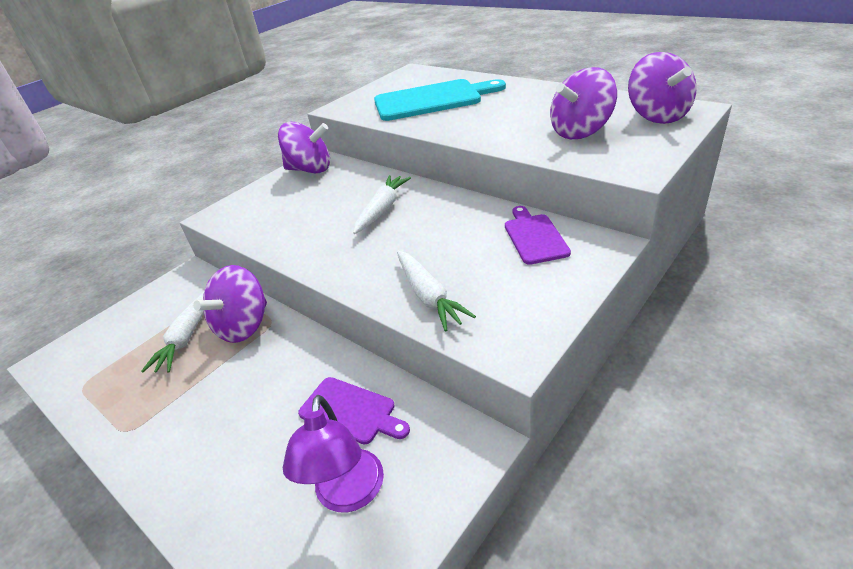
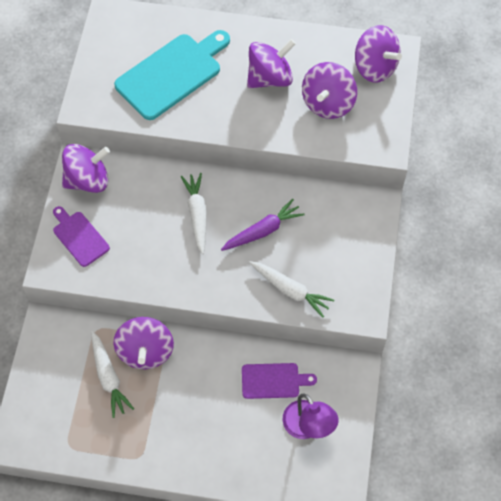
camera: 35 degrees left, 25 degrees up
(440, 236) = (262, 231): none -> purple carrot
(526, 111) = (270, 78): none -> purple spinning top
(534, 237) = (328, 210): purple cutting board -> purple cutting board (79, 237)

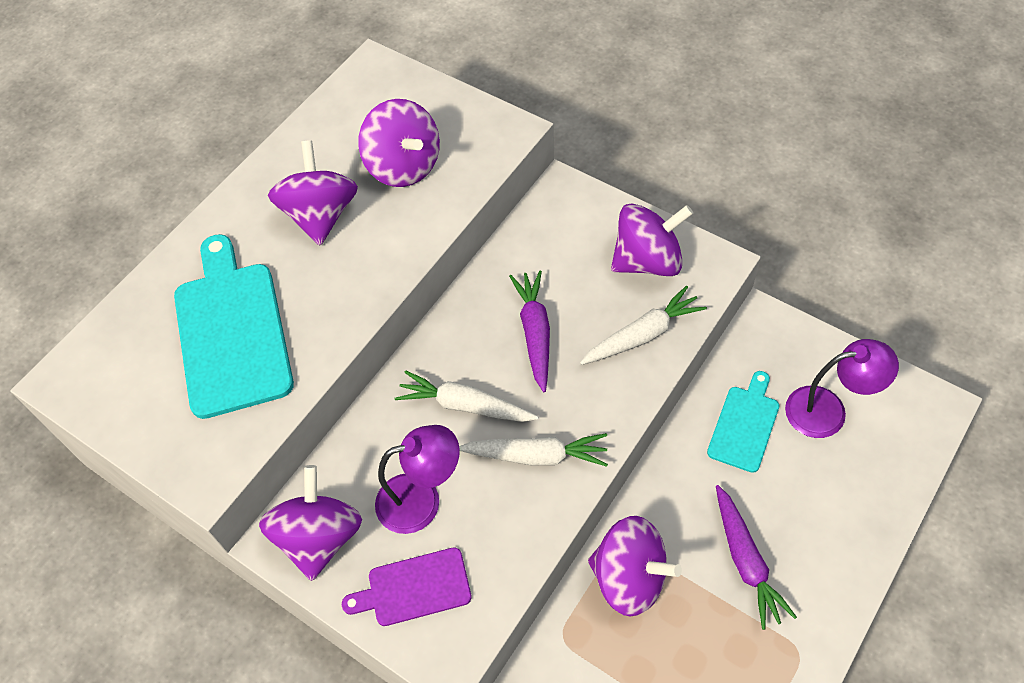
camera: 60 degrees left, 5 degrees down
(108, 377) = (650, 649): white carrot -> white carrot (536, 455)
(130, 218) = (421, 499): none -> purple lamp
(183, 410) = (746, 561): none -> purple carrot
(273, 381) = (744, 425): purple cutting board -> turquoise cutting board
(374, 67) = (382, 98): purple spinning top -> purple spinning top (648, 261)

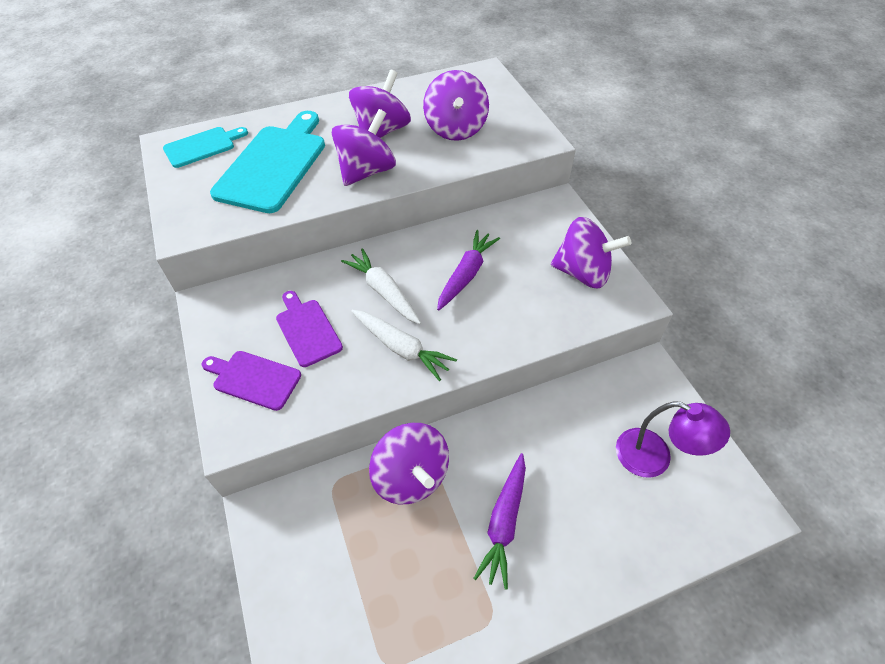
camera: 30 degrees right, 5 degrees down
(319, 537) = (230, 314): purple spinning top -> purple spinning top (366, 171)
(421, 499) = (307, 330): purple lamp -> purple cutting board
(642, 335) = (539, 316): white carrot -> none
(744, 425) = (579, 428): turquoise cutting board -> turquoise cutting board (202, 146)

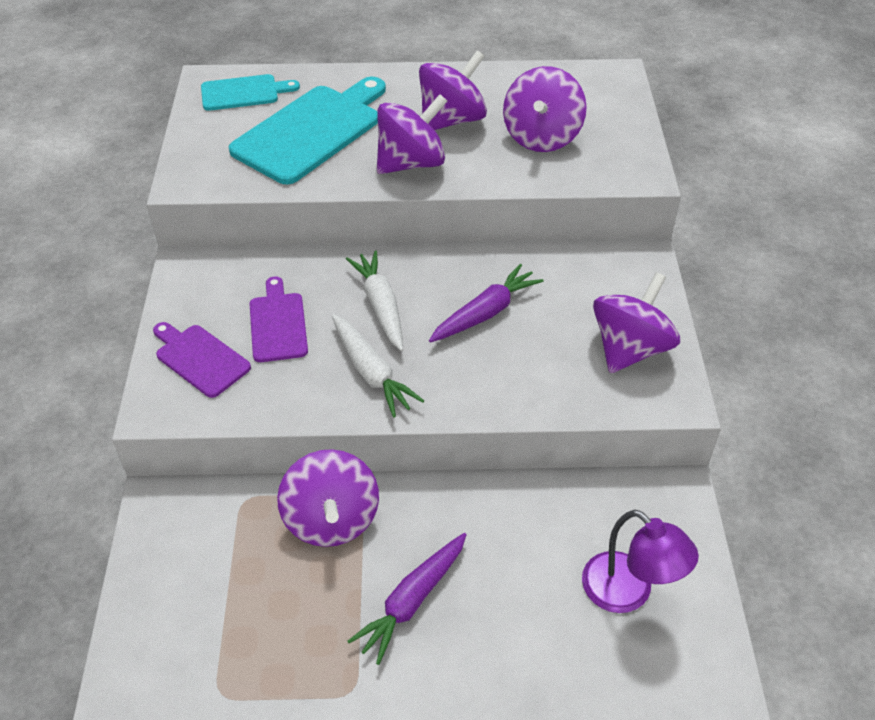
camera: 20 degrees right, 5 degrees down
(582, 272) = (630, 349): purple spinning top -> purple spinning top turned 90 degrees counterclockwise

